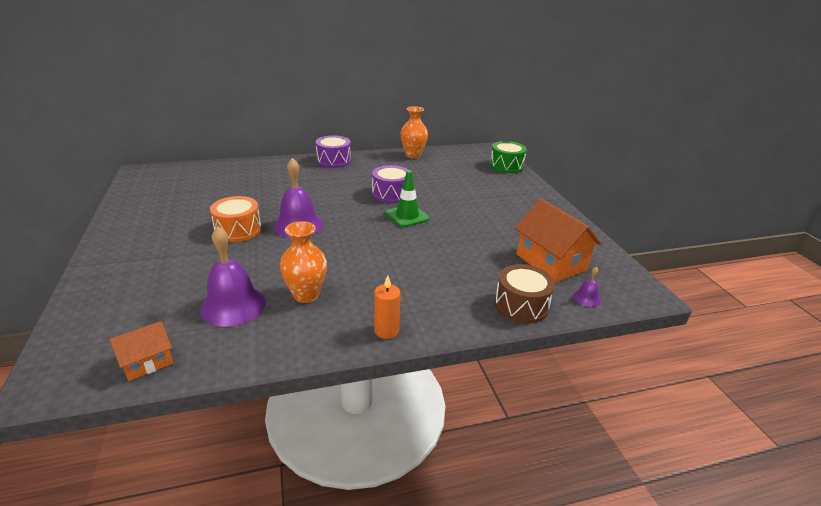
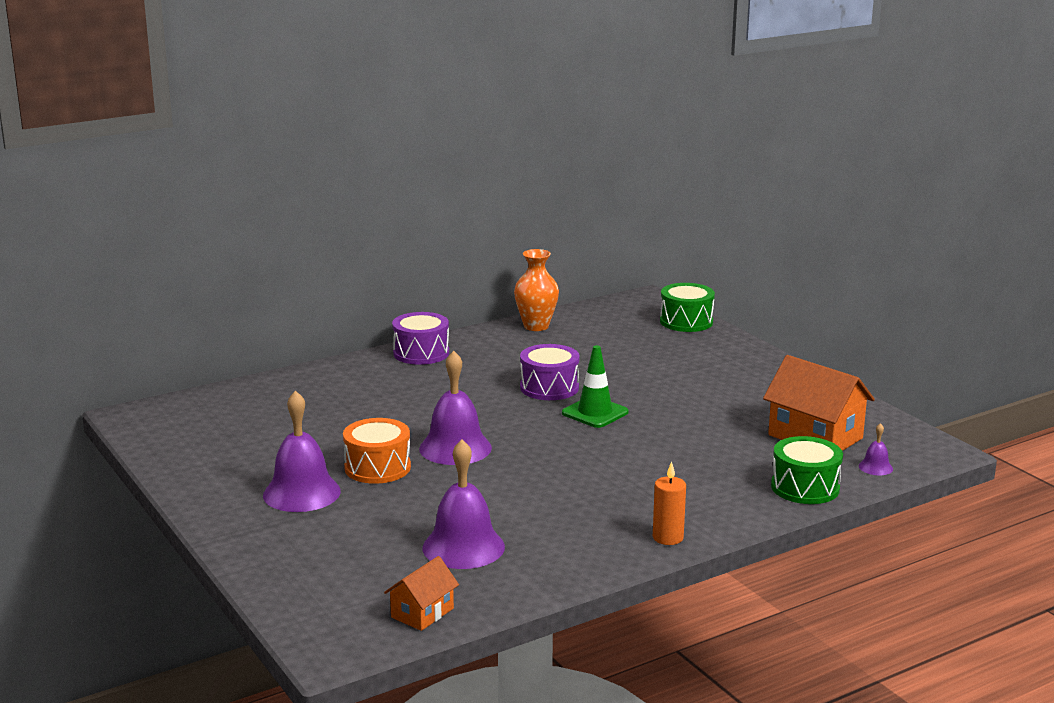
camera: 15 degrees left, 10 degrees down
(174, 239) = (301, 493): none -> purple bell
(306, 295) = (542, 521): orange vase -> none
(521, 305) = (805, 487): brown drum -> green drum

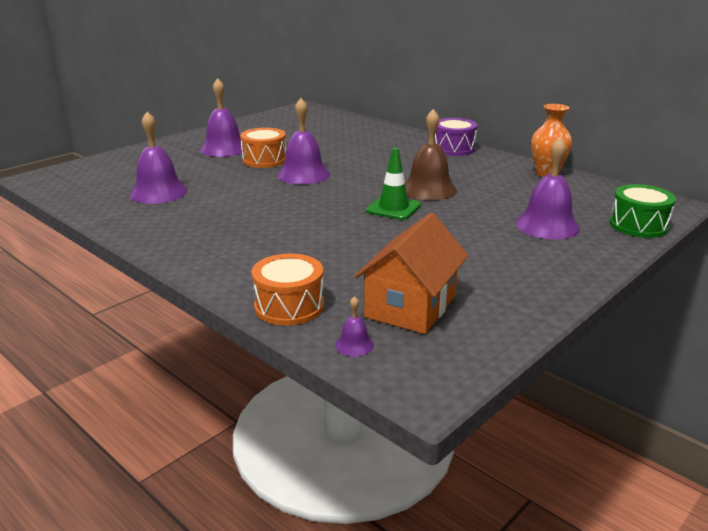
camera: 75 degrees right, 5 degrees up
(422, 613) = (74, 192): orange house -> none
(549, 387) = (428, 189): purple drum -> brown bell
(668, 538) = (178, 252): orange candle -> none
(671, 354) = (547, 225): none -> purple bell
(805, 487) = (289, 306): green drum -> orange drum

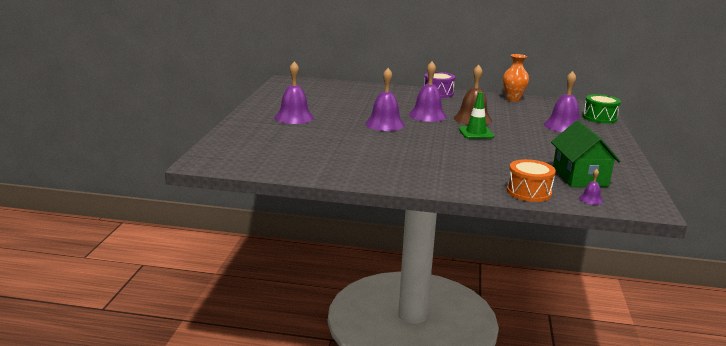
camera: 35 degrees left, 5 degrees down
(158, 192) = (317, 153): purple bell -> purple bell (427, 115)
(264, 160) = (339, 120): orange drum -> none
(410, 306) = (579, 177): orange house -> green house

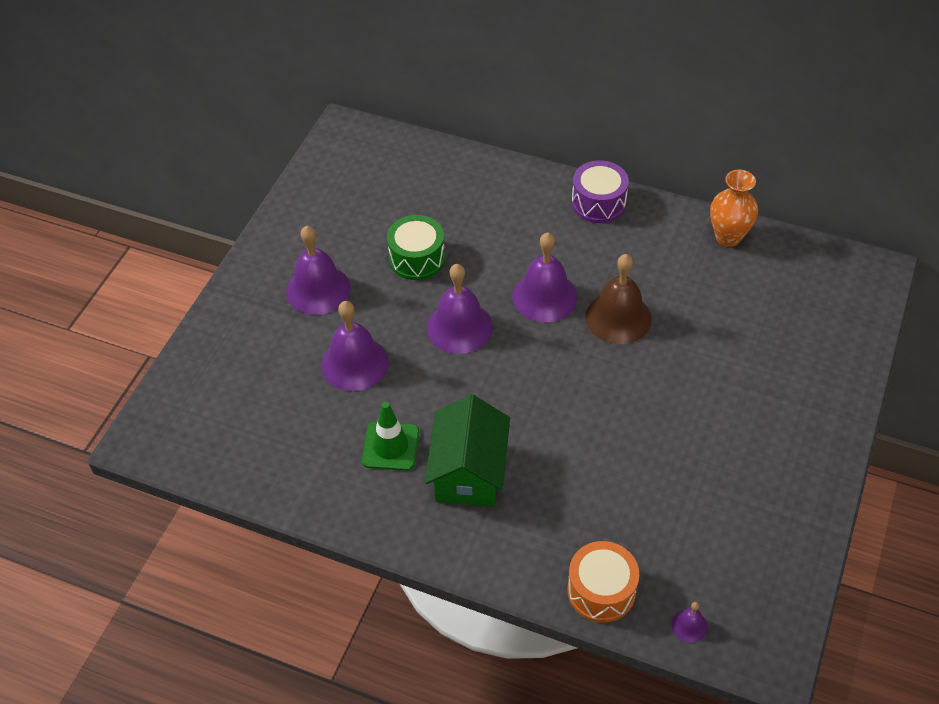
camera: 15 degrees right, 30 degrees up
(476, 133) = (602, 374): green traffic cone -> green traffic cone (390, 446)
(563, 126) = (770, 358): purple bell -> purple bell (354, 363)
(579, 177) = (707, 550): green house -> green house (468, 472)
(599, 118) = (856, 328): green drum -> green drum (417, 258)

